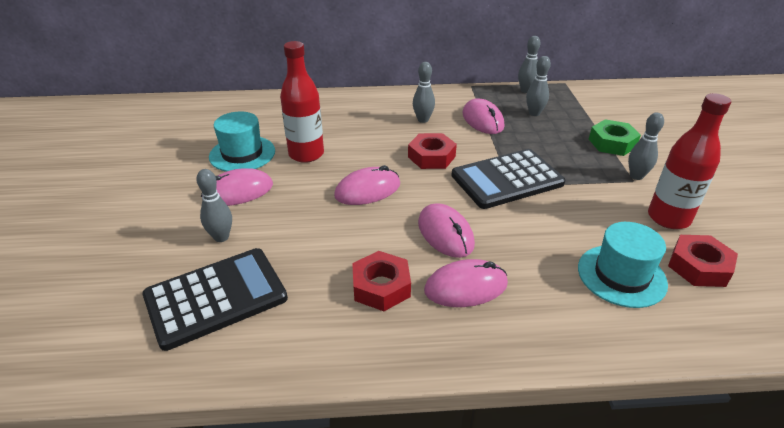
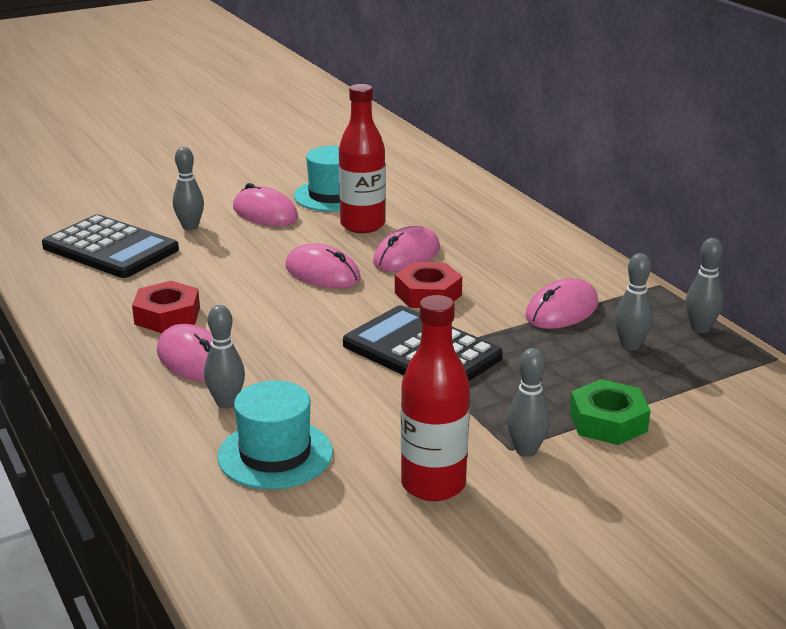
camera: 65 degrees right, 10 degrees down
(423, 120) = (514, 271): grey bowling pin -> grey bowling pin (226, 403)
(445, 233) = (276, 332): pink mouse -> pink mouse (406, 255)
(698, 267) = (333, 514): red nut -> none

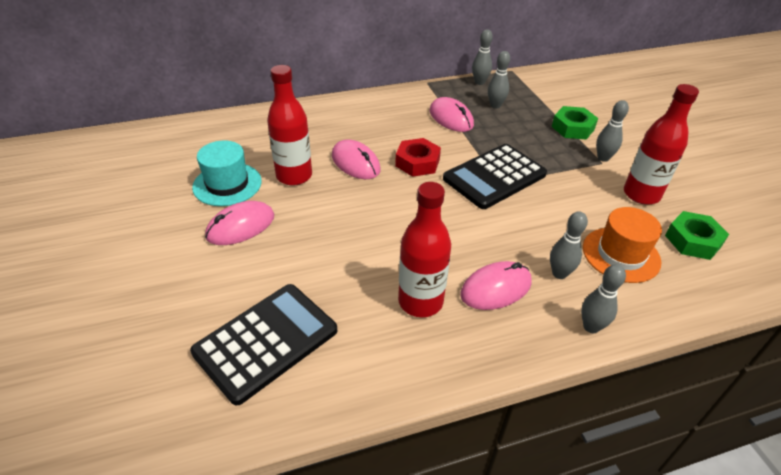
camera: 80 degrees left, 15 degrees up
(167, 315) = (420, 301): red nut -> red bottle
(190, 227) = (244, 278): grey bowling pin -> grey bowling pin (591, 327)
(275, 454) = (621, 254): turquoise hat -> orange hat
(322, 273) = (370, 206): pink mouse -> none
(325, 528) = (693, 241): none -> green nut

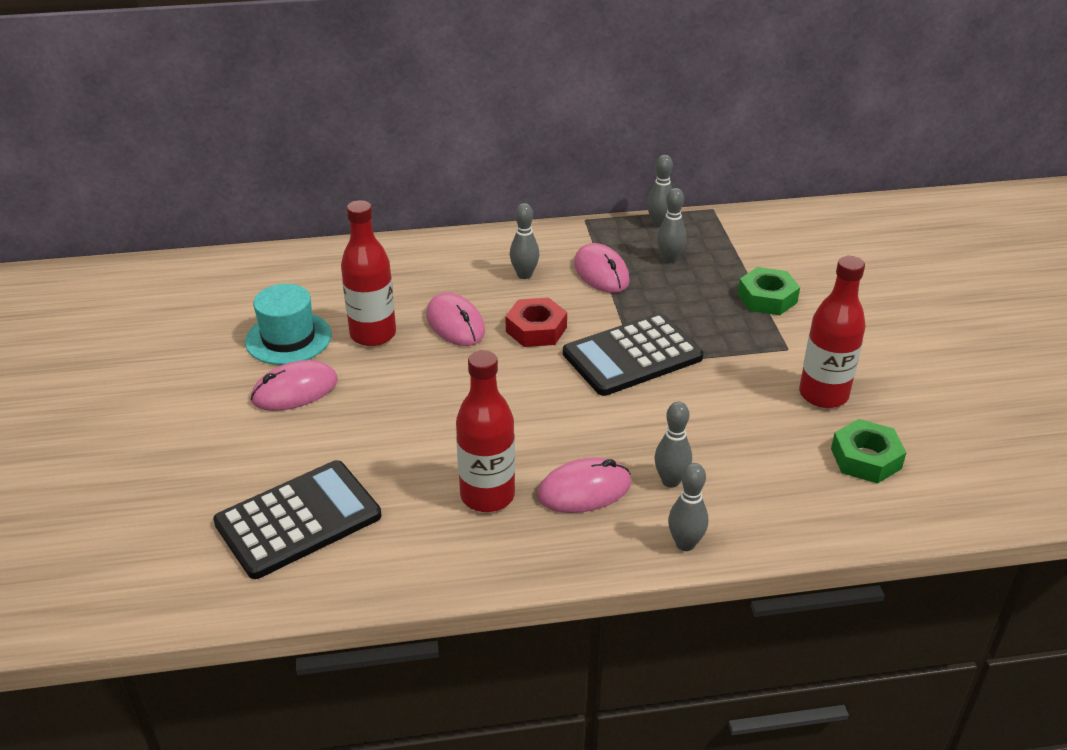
camera: 10 degrees right, 5 degrees down
(603, 158) = (792, 342): grey bowling pin -> grey bowling pin (524, 275)
(621, 254) = (760, 466): orange hat -> none

